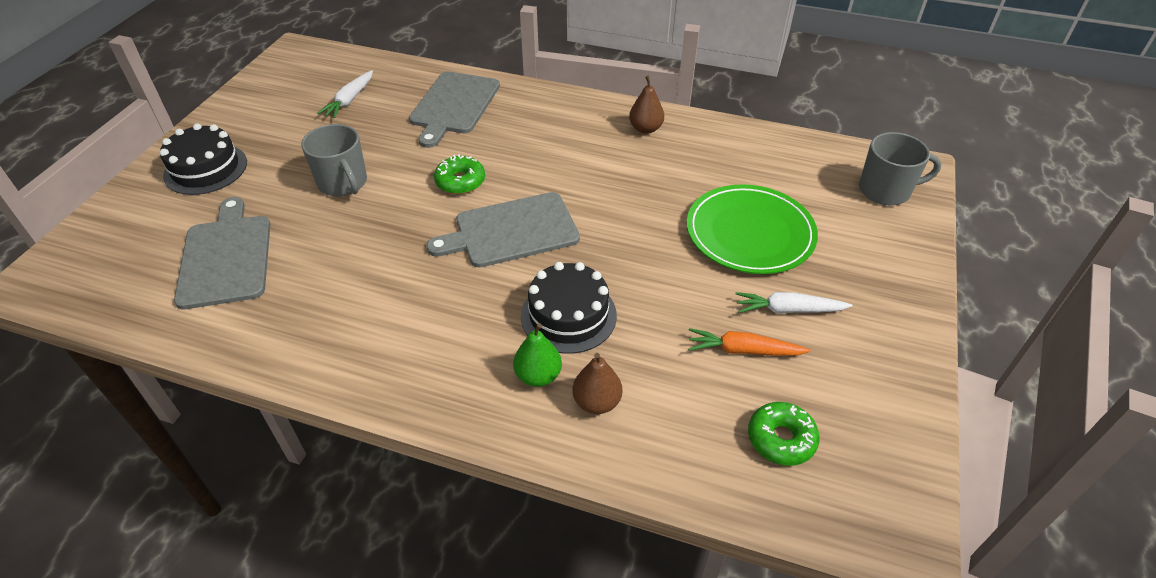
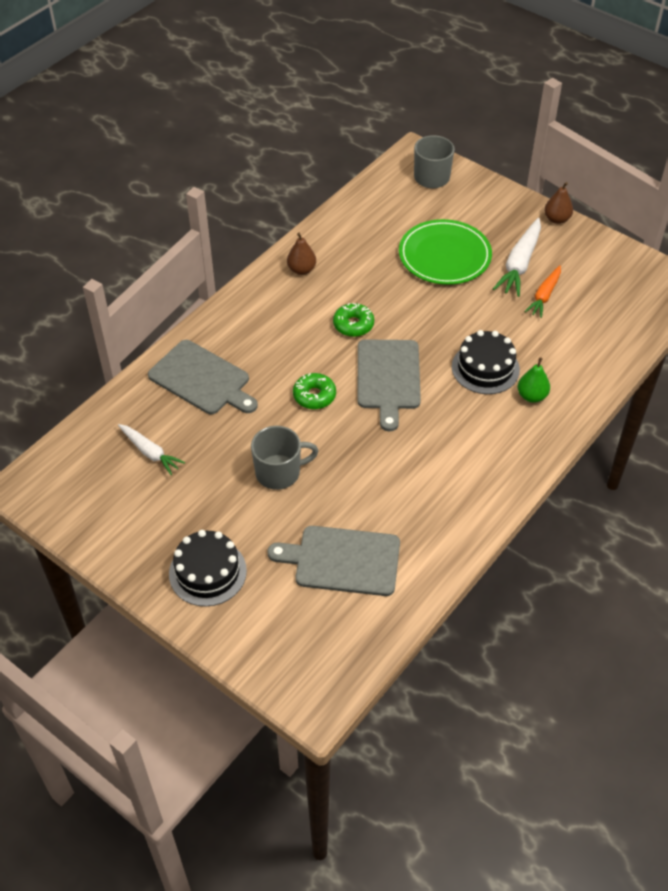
camera: 70 degrees left, 5 degrees up
(596, 402) = (561, 374): brown pear -> brown pear (556, 219)
(781, 439) = (611, 304): green donut -> green donut (353, 325)
(788, 310) = (519, 264): white carrot -> white carrot, size x1.54

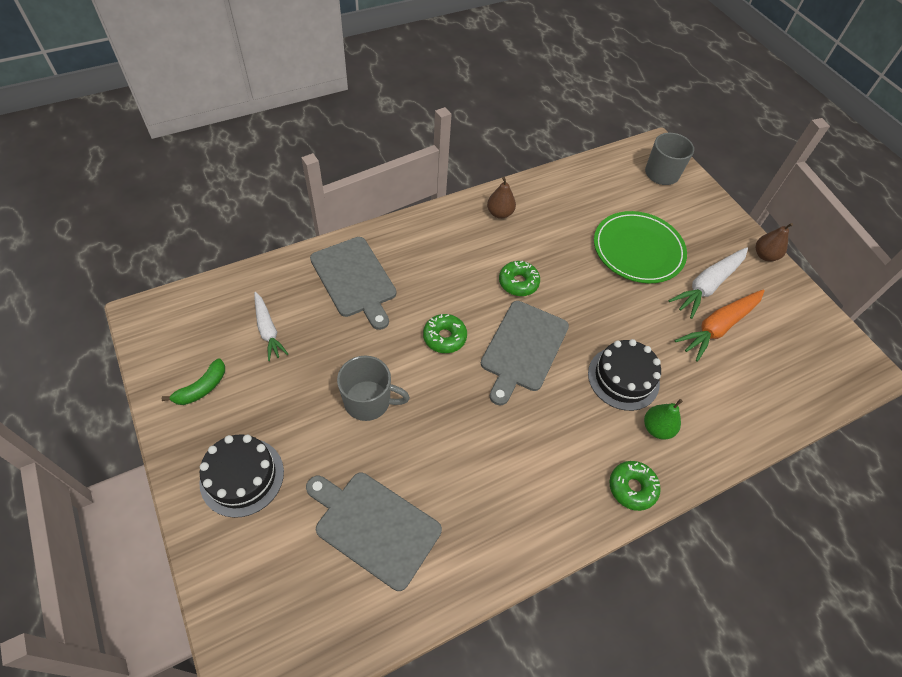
camera: 20 degrees right, 5 degrees up
(123, 522) = (202, 388): none -> green banana
(533, 448) = (632, 488): none -> green donut
(544, 296) = (718, 327): orange carrot -> orange carrot, size x1.54

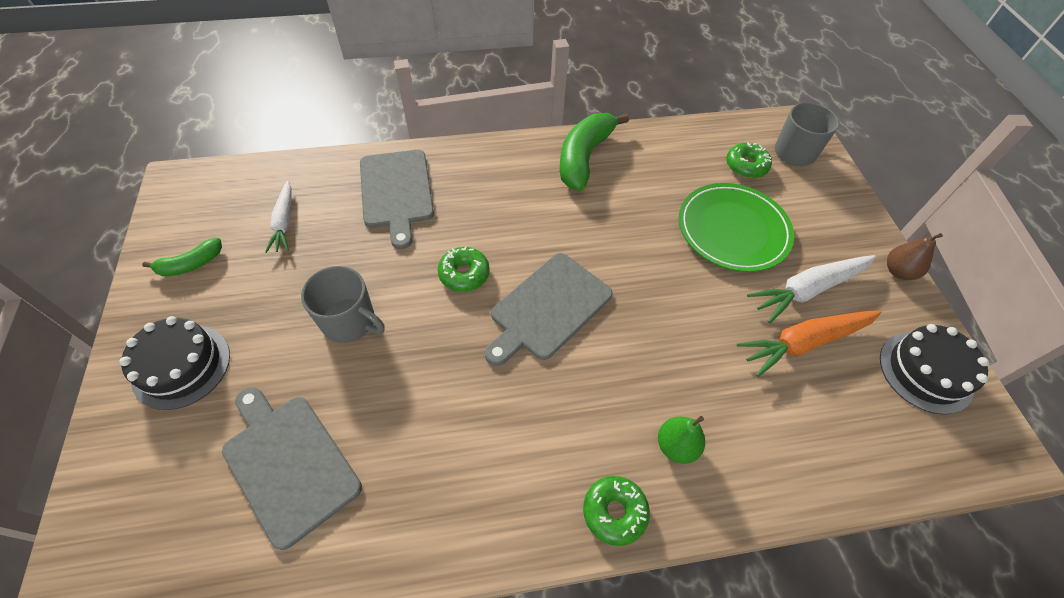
camera: 20 degrees right, 0 degrees up
(500, 213) = (584, 157): brown pear -> green banana
(518, 282) = (573, 234): green donut -> green donut (746, 166)
(623, 378) = (656, 373): black cake -> black cake (925, 372)

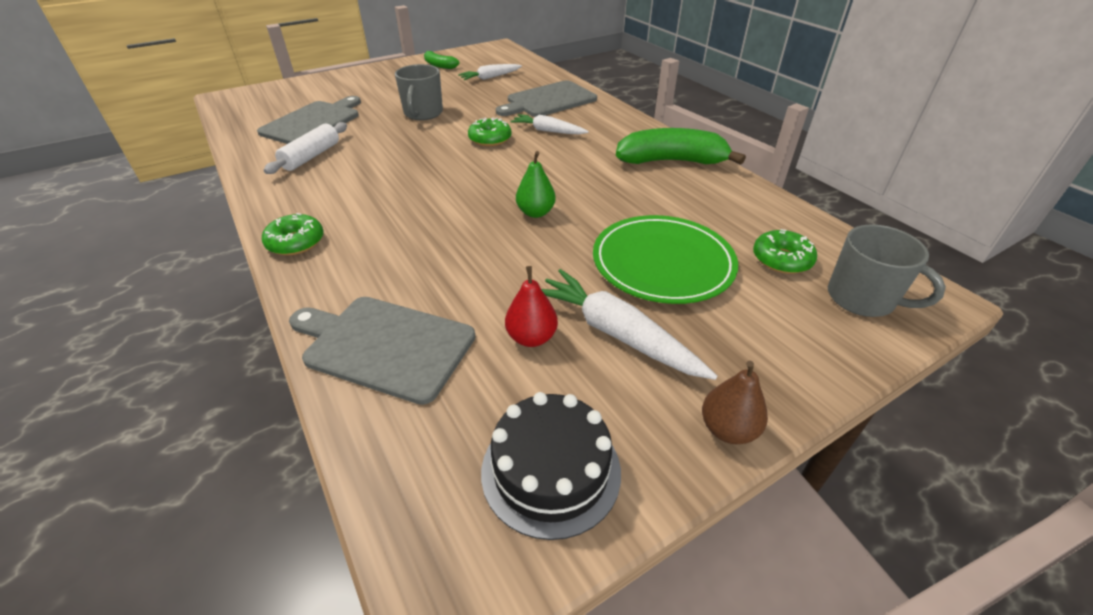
camera: 70 degrees right, 15 degrees down
(181, 366) = (368, 82): black cake -> none
(404, 476) = (311, 156): none -> white rolling pin
(473, 219) = (548, 131): none -> white carrot
(548, 308) = (479, 178): grey cutting board -> grey cutting board (384, 346)
(676, 446) = (365, 264): green pear -> green pear (535, 213)
(804, 342) = (531, 337): orange carrot -> red pear

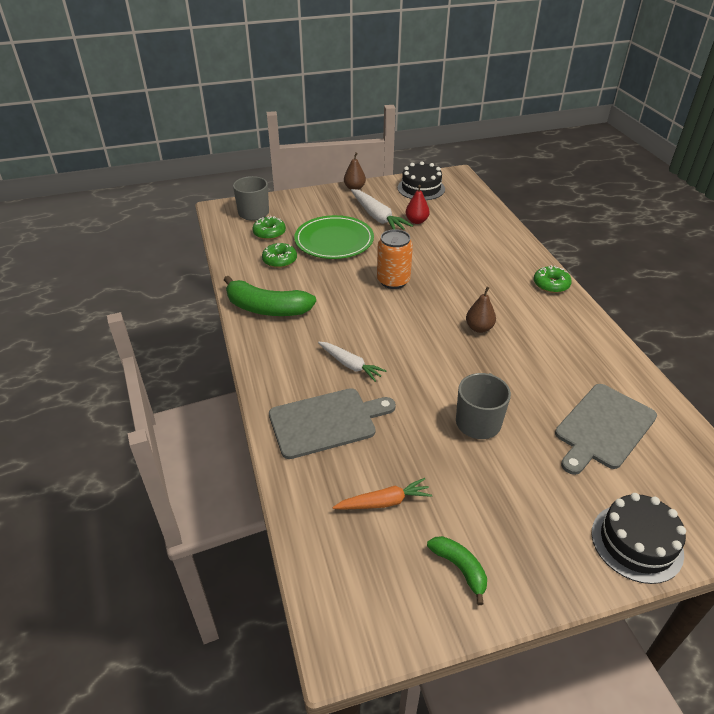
camera: 165 degrees left, 0 degrees up
(311, 156) = (578, 368): white rolling pin -> none
(324, 82) = (636, 542): none -> black cake
(384, 346) = (484, 227): grey cutting board -> none
(415, 175) = (479, 328): none -> brown pear
(490, 77) = (384, 502): white carrot -> orange carrot
(490, 139) = (410, 363): green donut -> green donut (279, 260)
(535, 213) = (393, 281): green pear -> orange can

